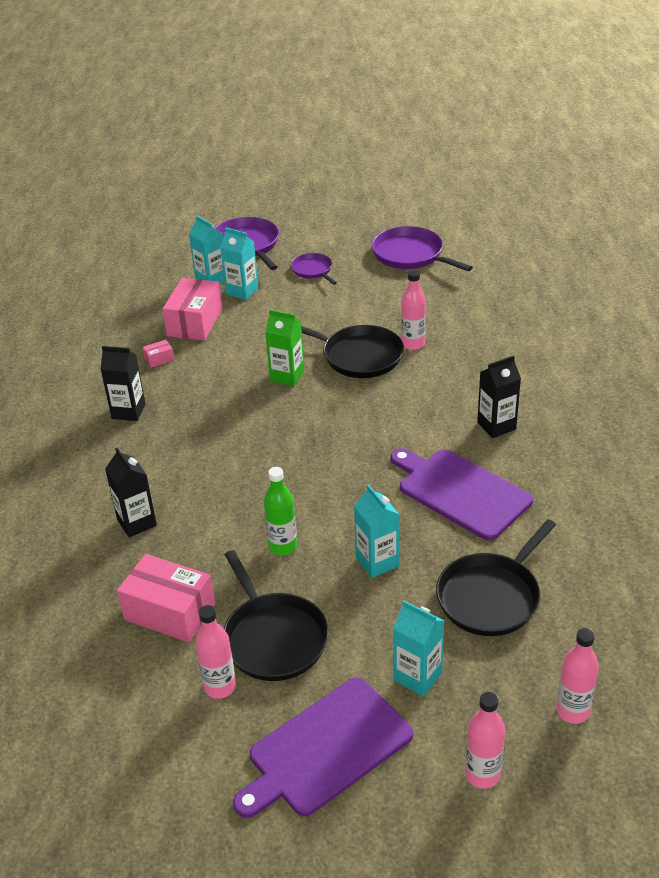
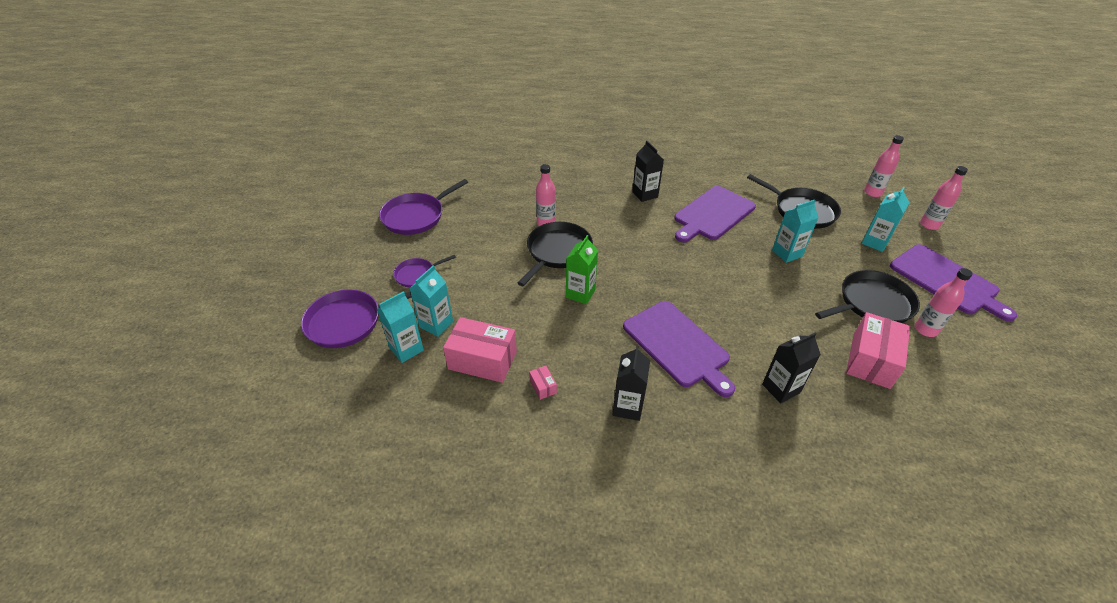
camera: 90 degrees left, 5 degrees up
(205, 447) = (677, 345): none -> purple cutting board
(283, 546) = (785, 298): green bottle -> none

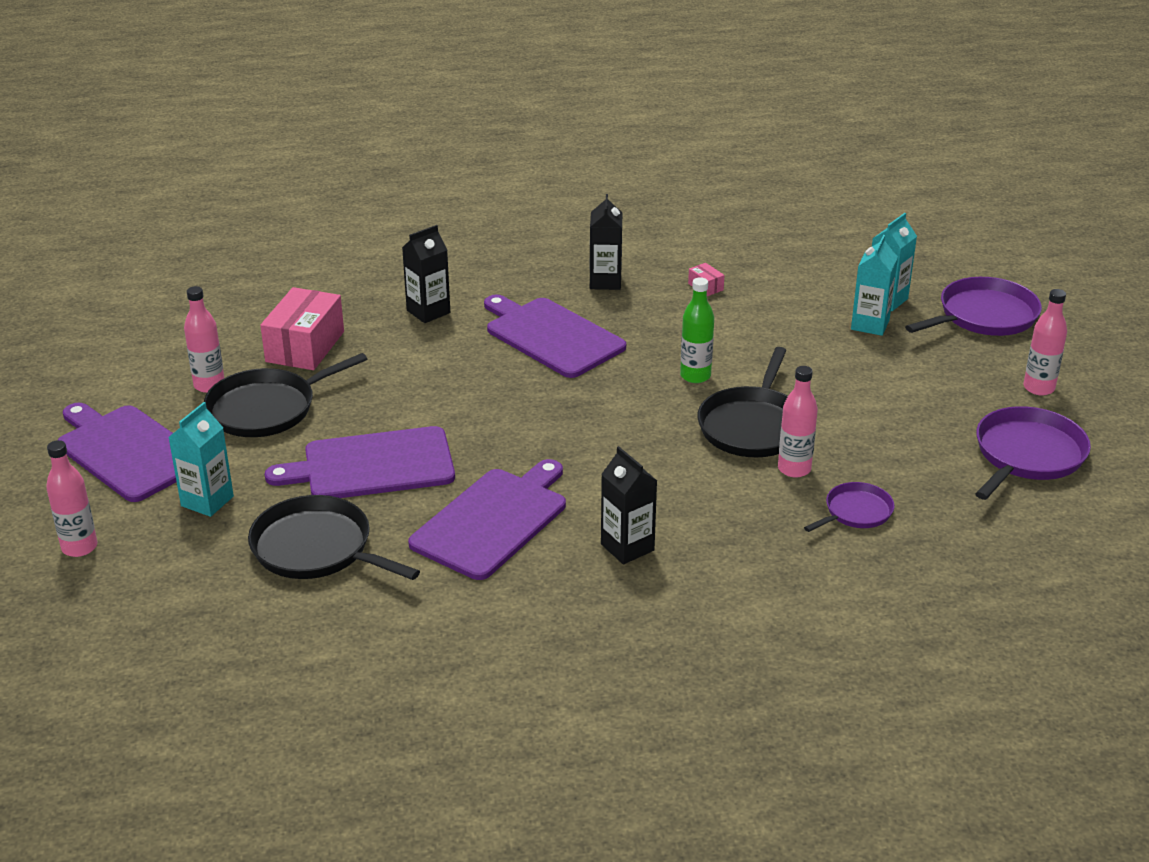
camera: 170 degrees right, 10 degrees down
(417, 274) = (944, 373): purple pan -> purple pan (855, 512)
(482, 360) = (788, 300): pink box -> none
(580, 293) = (695, 376): green carton -> green bottle
(787, 253) = (372, 465): turquoise carton -> purple cutting board
(872, 193) = (147, 609): pink bottle -> pink bottle (1038, 388)

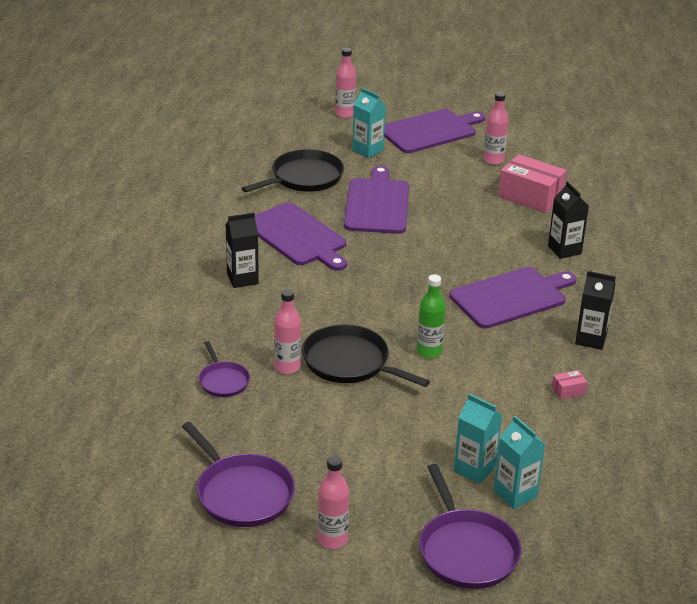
camera: 105 degrees right, 0 degrees up
(267, 408) = (458, 176): black pan -> none

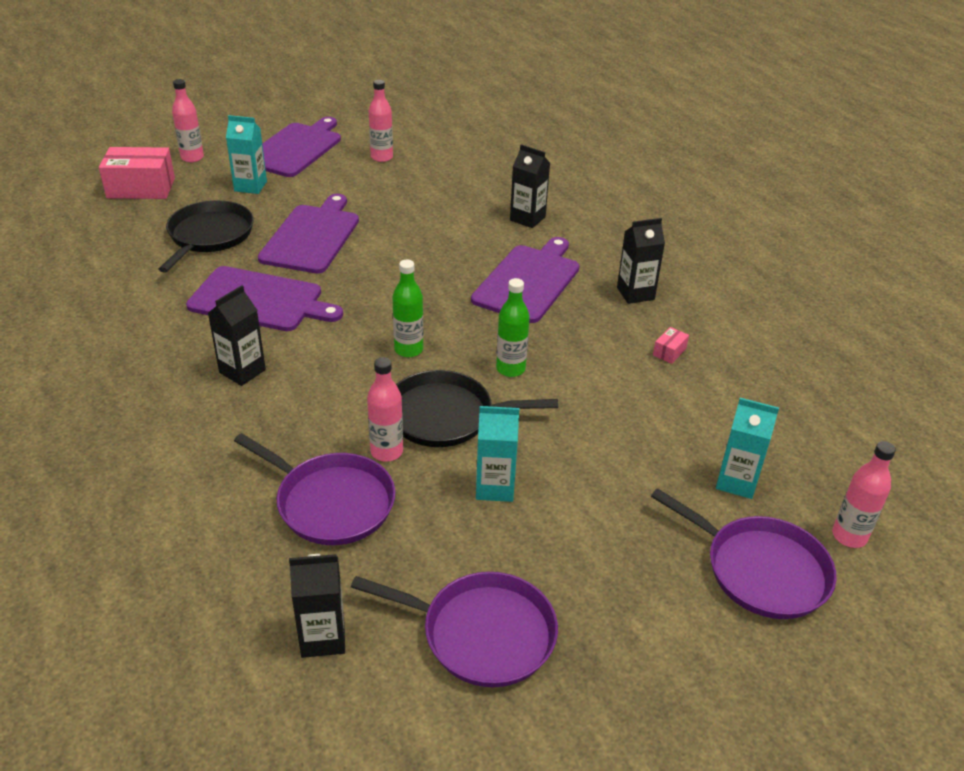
camera: 35 degrees left, 5 degrees up
(149, 450) = (323, 637): none -> black carton
(223, 381) = (331, 502): purple pan -> purple pan, size x1.73
(332, 540) = (629, 635): pink bottle -> pink bottle (849, 536)
(368, 309) = (408, 349): none -> green bottle
(377, 204) = (312, 236): purple cutting board -> purple cutting board turned 45 degrees clockwise
(474, 469) = (676, 474): turquoise carton -> turquoise carton (495, 487)
(530, 197) = (448, 180): pink box -> pink box (141, 188)

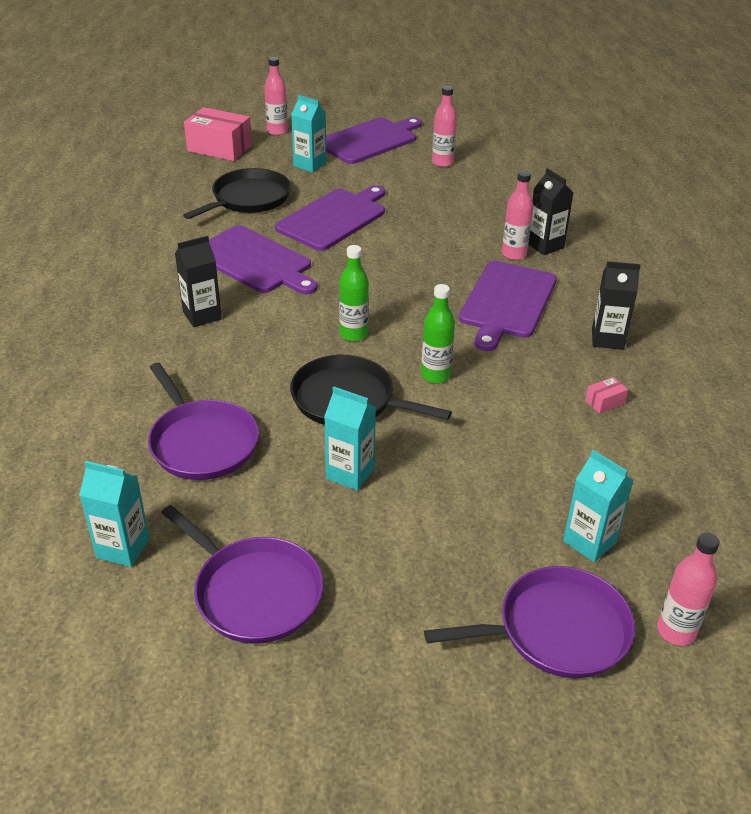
camera: 25 degrees right, 0 degrees up
(323, 637) = (123, 548): black carton -> turquoise carton
(386, 452) = (276, 415): pink bottle -> pink bottle (514, 254)
(528, 281) = (506, 302): purple cutting board -> purple cutting board turned 150 degrees clockwise
(760, 570) = (556, 630): purple pan -> purple pan turned 75 degrees counterclockwise

